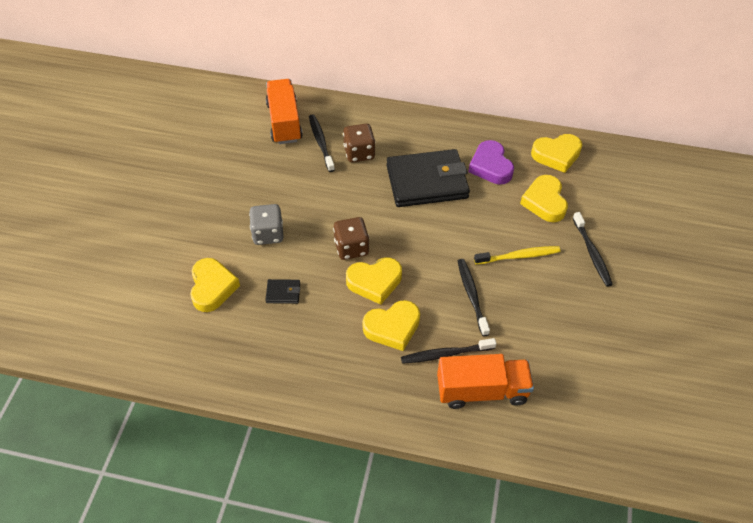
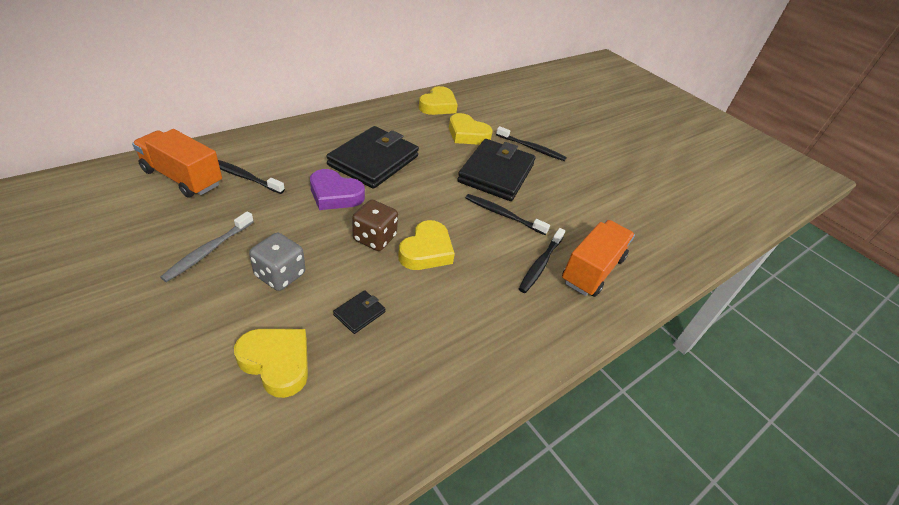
camera: 55 degrees left, 10 degrees down
(248, 189) = (209, 250): none -> grey toothbrush
(359, 153) = (291, 168): brown dice -> none
(392, 327) = (483, 273): yellow heart -> none
(490, 166) = (406, 130): purple heart -> purple heart (335, 195)
(518, 256) = (496, 173): yellow toothbrush -> black wallet

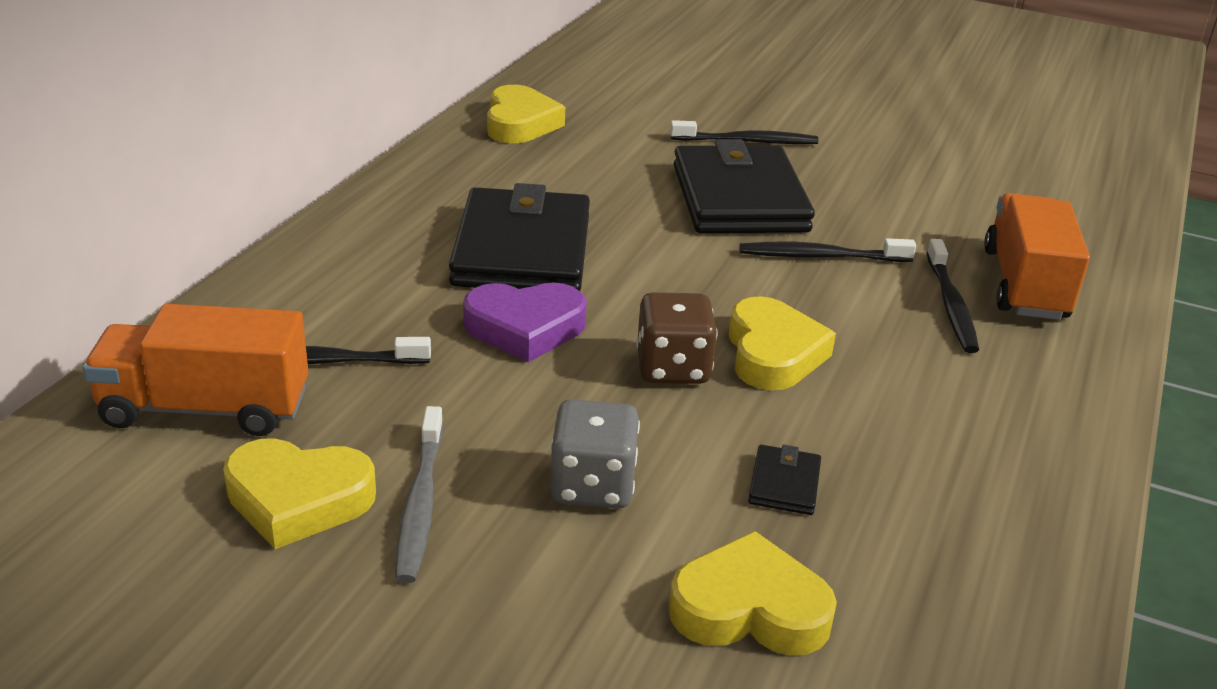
camera: 25 degrees left, 10 degrees down
(467, 134) = (624, 154): yellow heart -> yellow heart (298, 499)

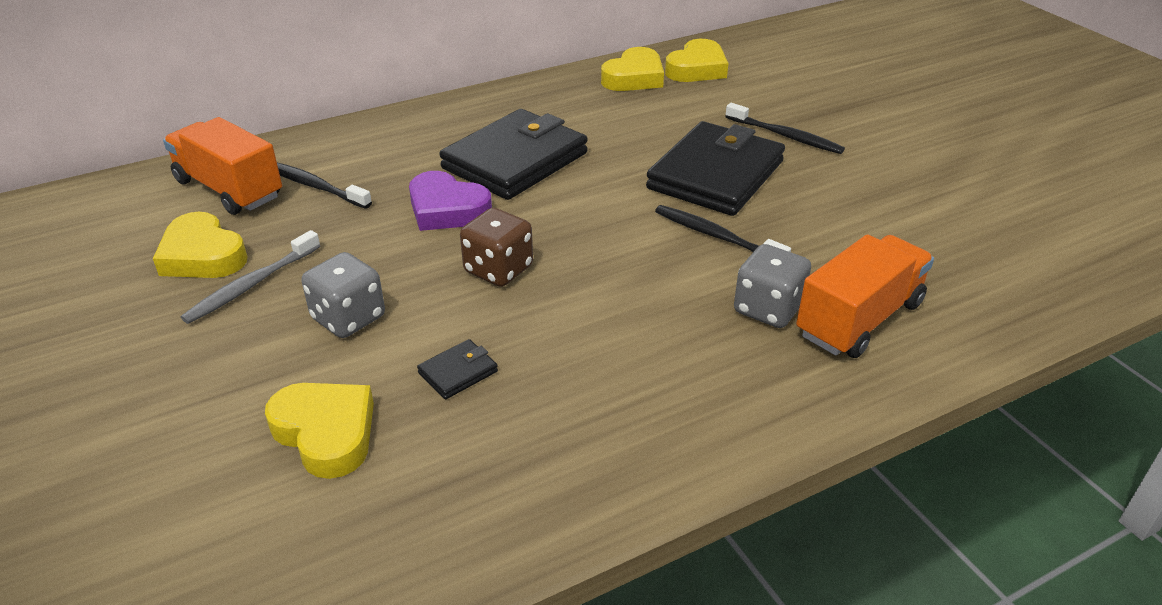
camera: 40 degrees right, 5 degrees up
(773, 353) = (578, 288): yellow heart -> yellow heart (697, 69)
(950, 305) = (768, 309): black toothbrush -> grey dice

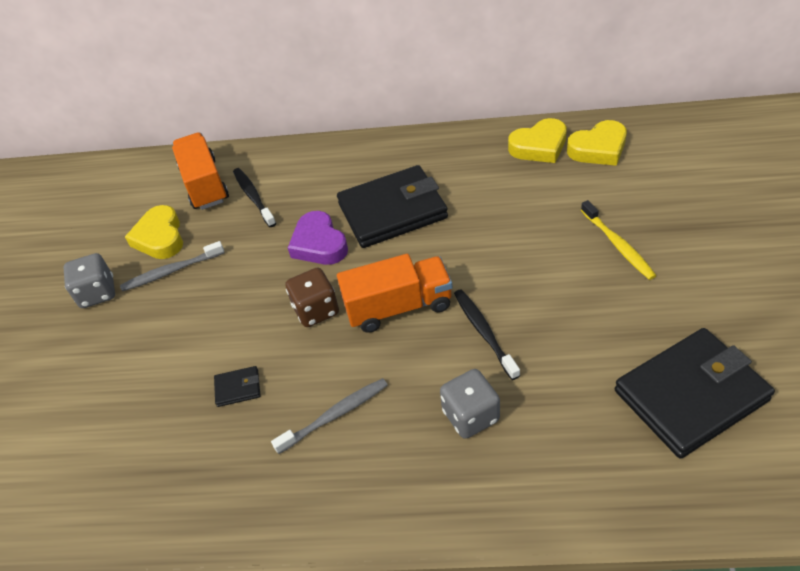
camera: 35 degrees right, 10 degrees up
(326, 433) = (142, 404): yellow heart -> none
(348, 318) = (206, 318): grey dice -> grey dice (97, 293)
(611, 358) = (334, 415): none -> grey toothbrush
(716, 175) = (528, 270): black wallet -> black wallet (690, 395)
(785, 136) = (617, 245): black toothbrush -> yellow toothbrush
(859, 319) = (531, 453): orange truck -> orange truck (398, 307)

